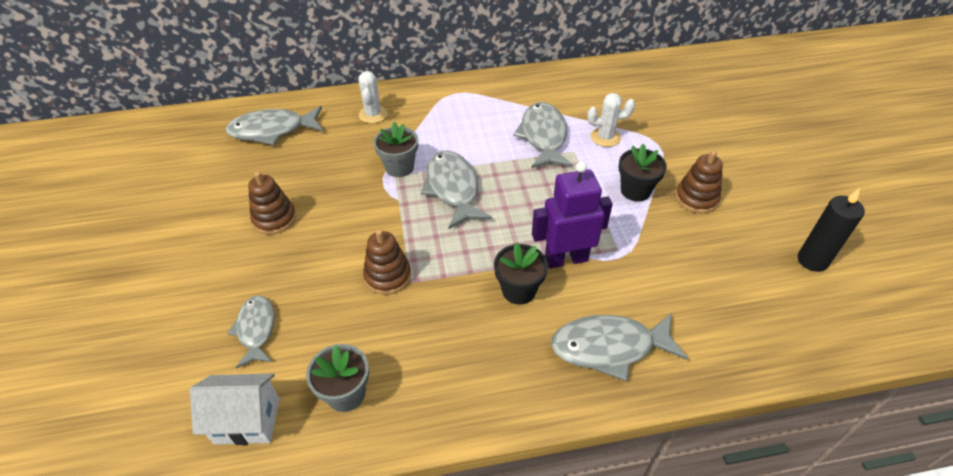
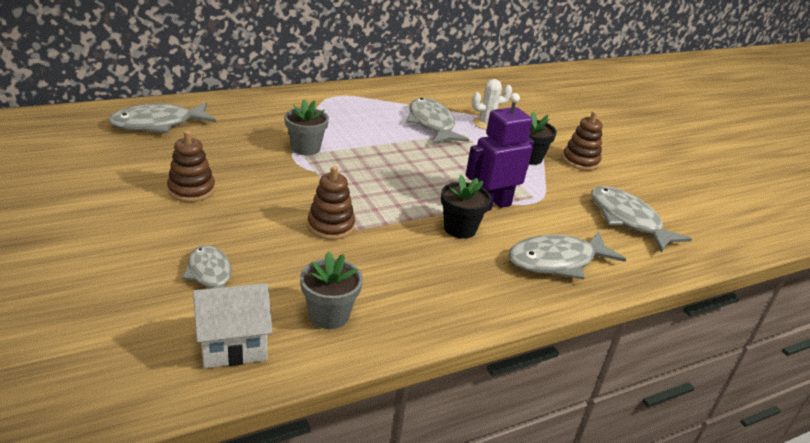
camera: 20 degrees left, 15 degrees down
(373, 114) = (261, 111): white cactus -> none
(453, 189) = (365, 162): grey fish -> grey fish (627, 220)
(812, 260) = (687, 196): black candle -> none

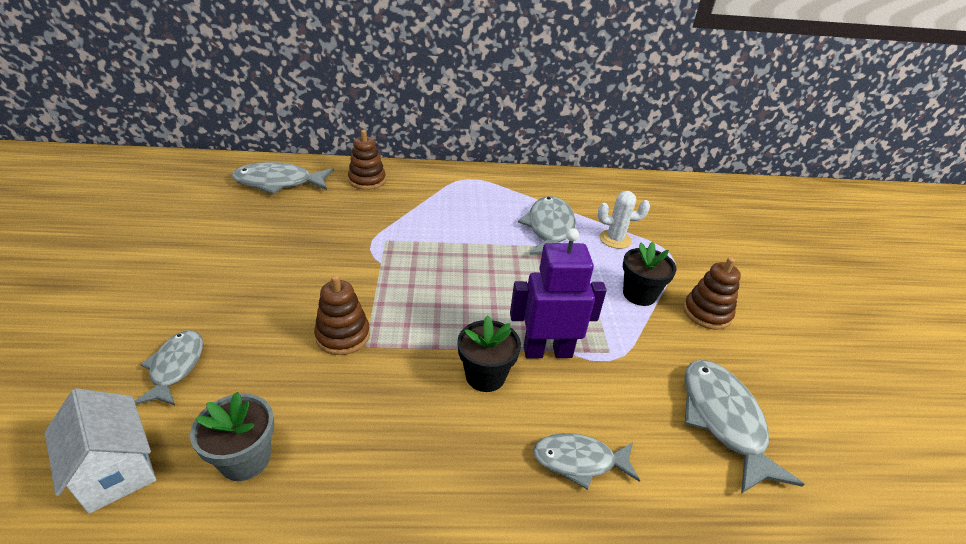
camera: 25 degrees right, 5 degrees up
(191, 190) = (246, 260): brown stacking toy -> brown stacking toy (367, 180)
(233, 346) = (116, 470): white house -> white house turned 45 degrees clockwise
(305, 148) = (392, 233): grey flower pot -> none
(557, 261) = (579, 461): grey fish -> grey fish, size x0.64

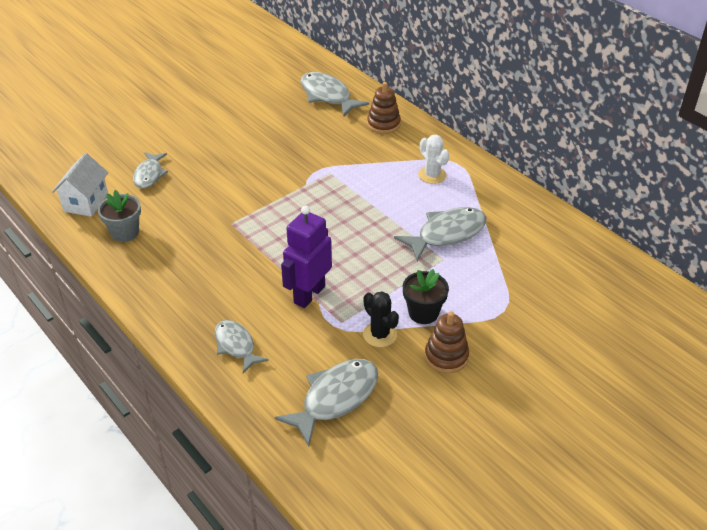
camera: 55 degrees right, 5 degrees up
(175, 367) = (149, 175): grey fish -> grey fish turned 135 degrees clockwise
(343, 335) = (229, 210): brown stacking toy -> none
(485, 376) = (259, 279): black flower pot -> none
(547, 351) = (309, 294): purple robot -> purple robot turned 105 degrees counterclockwise
(615, 239) = (481, 273): white cactus -> white cactus (432, 175)
(648, 336) = (380, 334): none -> black cactus

